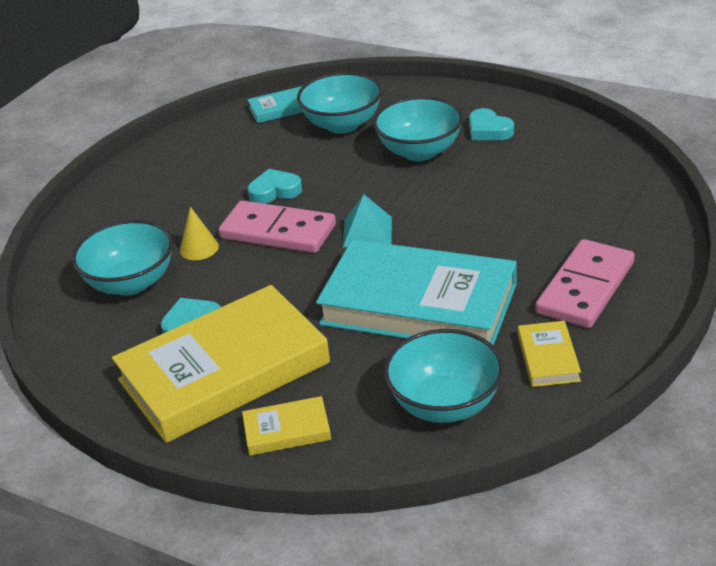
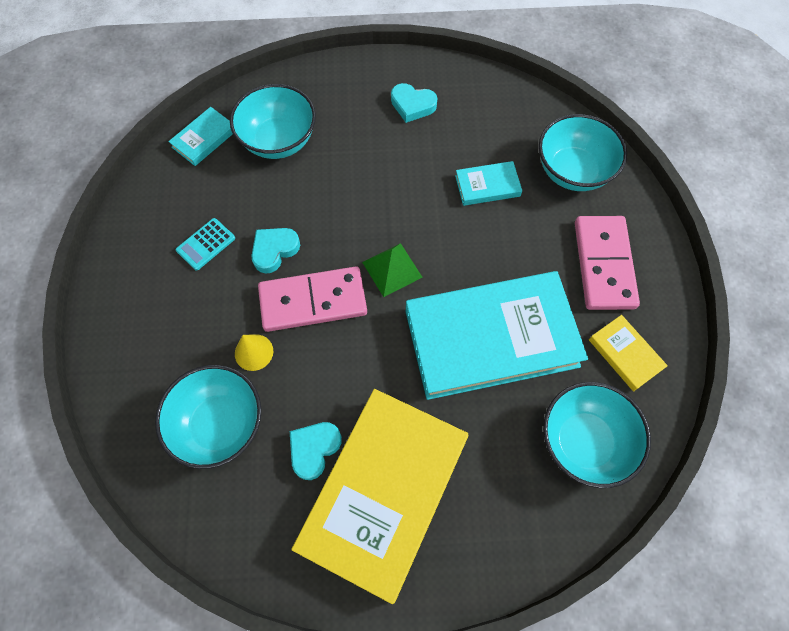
camera: 35 degrees left, 30 degrees up
(221, 172) = (206, 244): none -> turquoise calculator
(287, 430) = (482, 533): yellow book -> none
(367, 232) = (392, 269): turquoise pyramid -> green pyramid
(420, 151) = (371, 152): turquoise bowl -> turquoise bowl (572, 171)
(513, 201) = (487, 186): none -> turquoise book

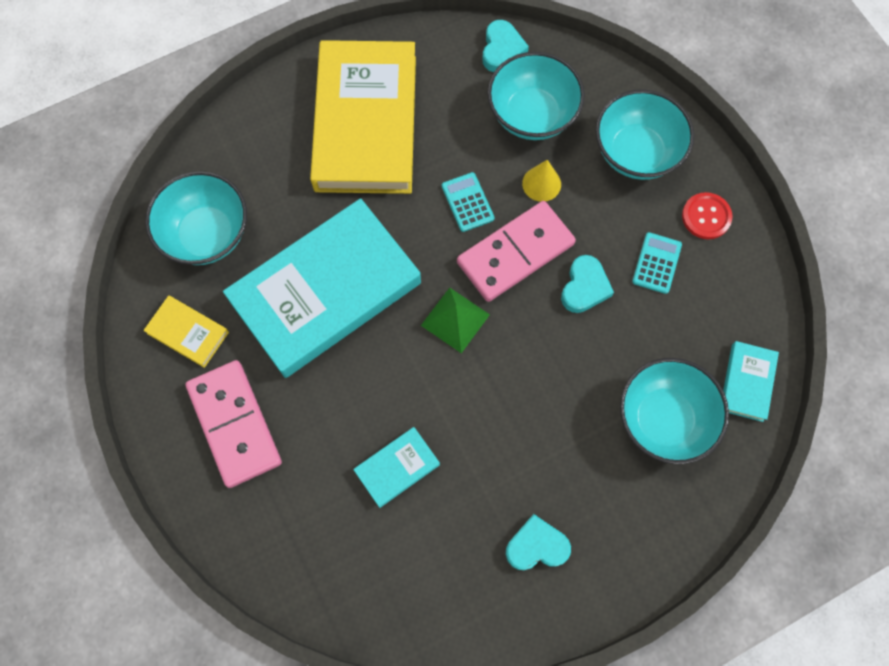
camera: 155 degrees right, 5 degrees up
(139, 263) = (706, 216): none -> red button
(314, 449) = (441, 130): turquoise heart -> turquoise heart (502, 50)
(328, 364) = (467, 202): none -> turquoise calculator
(572, 171) = (304, 535): turquoise bowl -> turquoise bowl (636, 153)

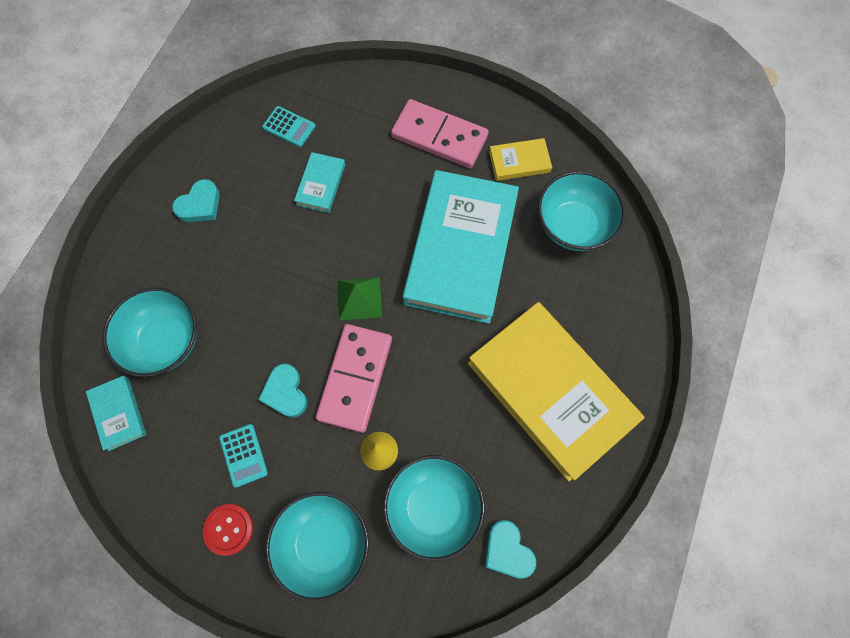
camera: 140 degrees right, 0 degrees up
(467, 202) = (421, 389): turquoise calculator -> turquoise calculator (289, 127)

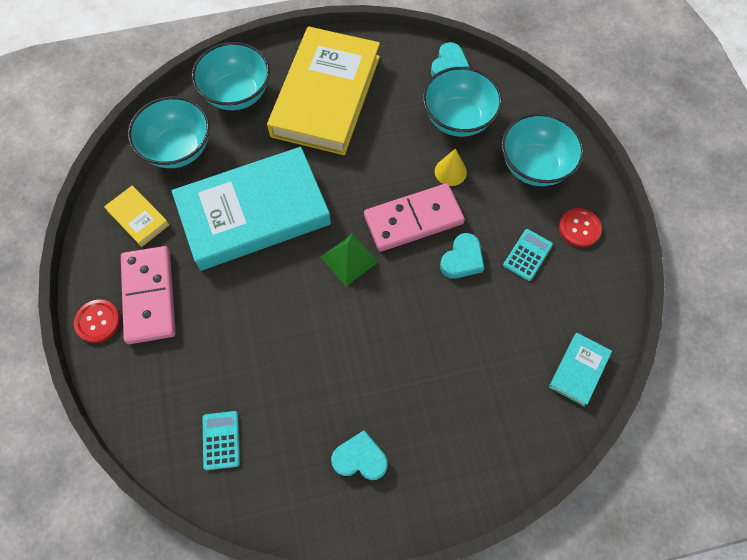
camera: 125 degrees left, 5 degrees down
(165, 341) = (498, 382): turquoise bowl -> turquoise bowl (237, 94)
(321, 184) = (265, 363): turquoise book -> none
(443, 94) = (98, 321): none -> red button

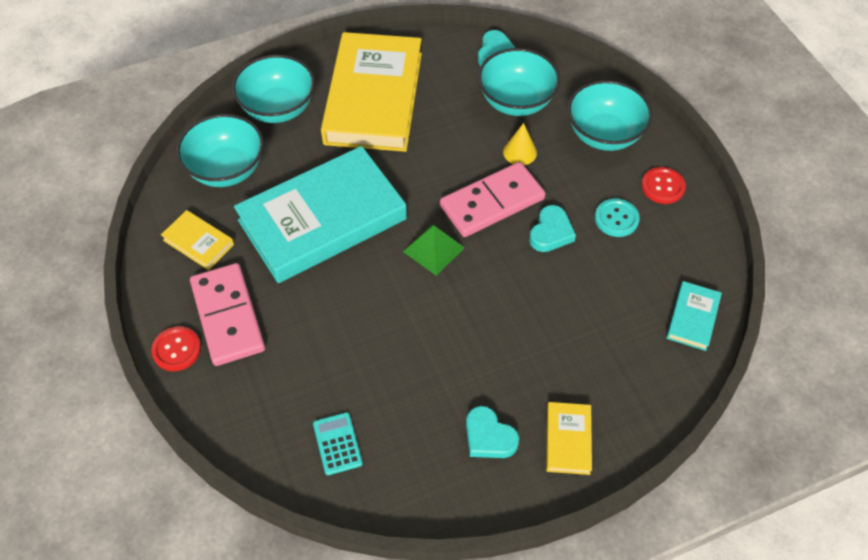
camera: 10 degrees left, 10 degrees down
(360, 458) = (489, 437): turquoise heart -> turquoise heart turned 135 degrees counterclockwise
(433, 475) = (568, 440): none -> yellow book
(527, 255) = (616, 219): turquoise calculator -> turquoise button

